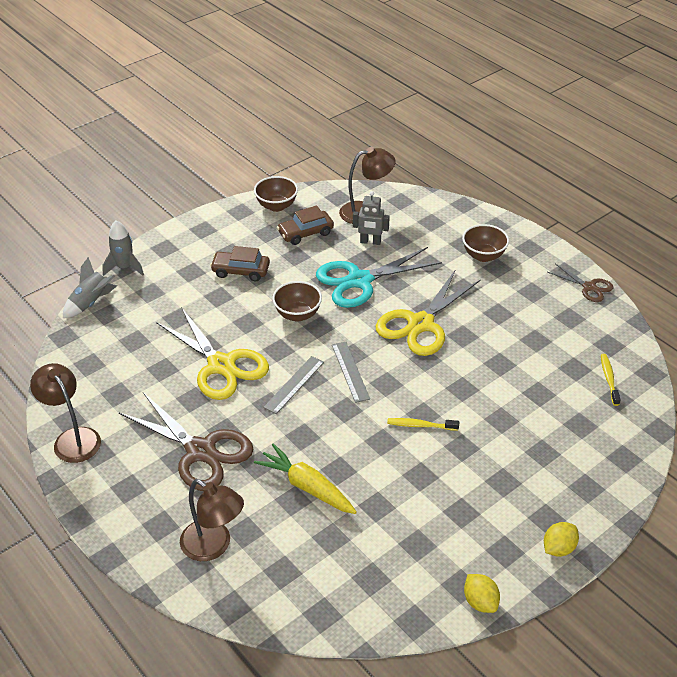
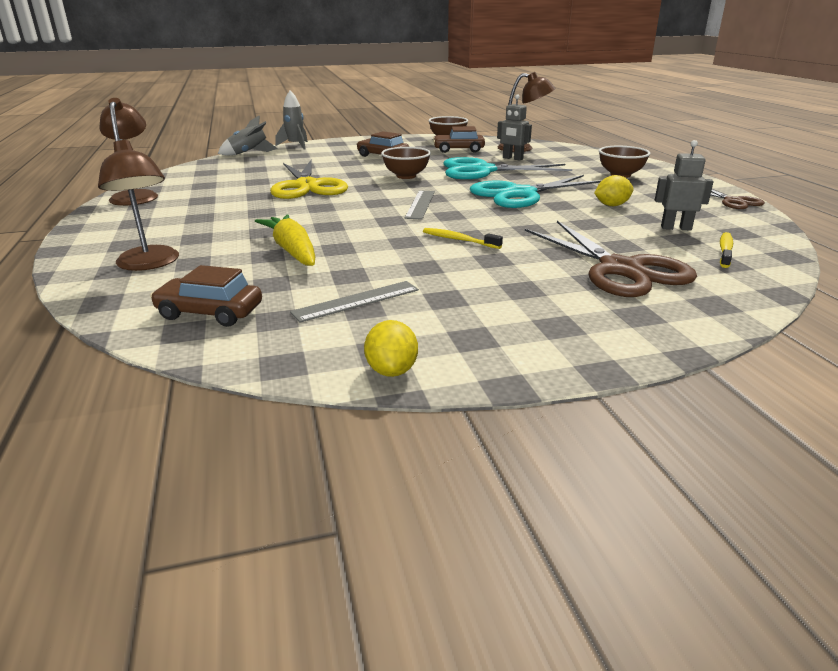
camera: 25 degrees right, 15 degrees down
(200, 451) = (225, 217): brown scissors -> brown scissors (620, 269)
(294, 384) = (358, 202): grey ruler -> grey ruler (356, 301)
(321, 589) = (210, 313): none -> brown car
(420, 324) = (520, 194): yellow scissors -> turquoise scissors
(558, 548) = (555, 353): yellow lemon -> yellow lemon (611, 205)
(564, 352) = (676, 228): none -> grey robot

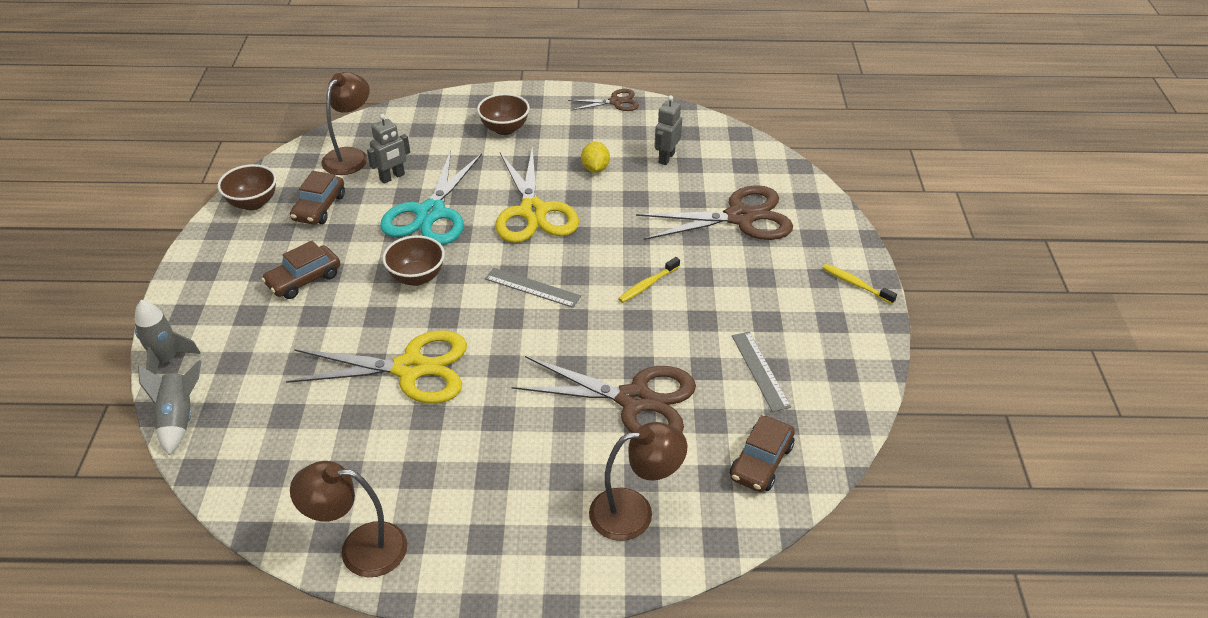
camera: 75 degrees left, 15 degrees up
(292, 250) = (634, 400): yellow carrot -> brown scissors
(392, 370) = (868, 368): yellow lemon -> none
(520, 194) = (533, 211): turquoise scissors -> yellow scissors
(725, 250) = (721, 155): yellow toothbrush -> yellow toothbrush (856, 284)

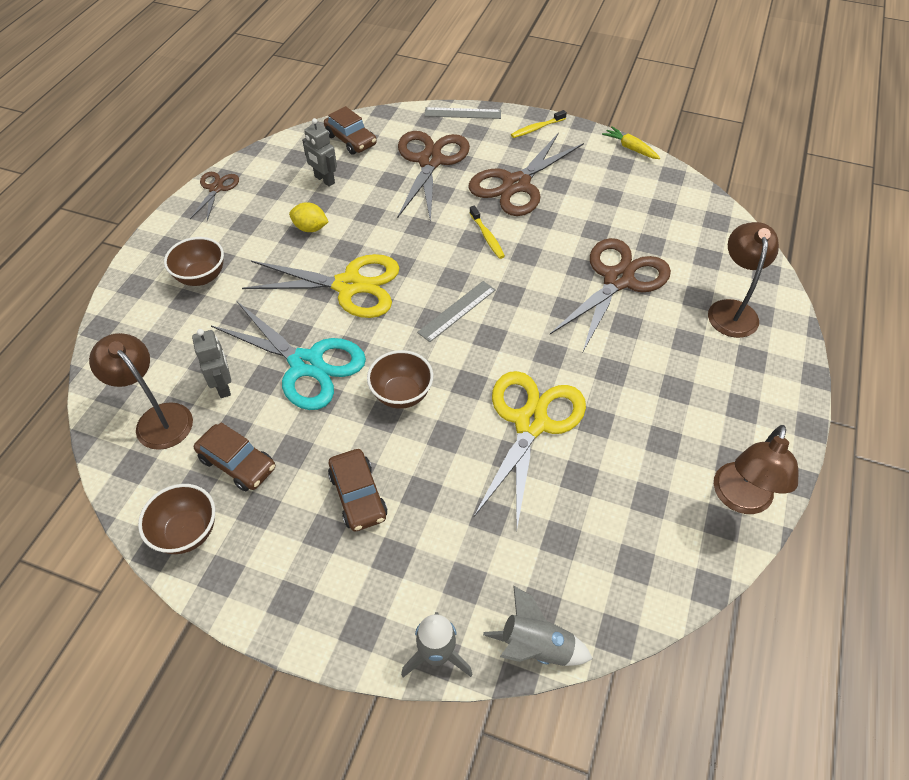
camera: 70 degrees left, 10 degrees up
(744, 288) = (516, 184): none -> brown scissors
(760, 370) = (608, 203): grey ruler -> grey ruler (462, 113)
(761, 462) = (698, 230): brown car -> brown car (351, 140)
(878, 373) = (630, 148): none -> yellow carrot

